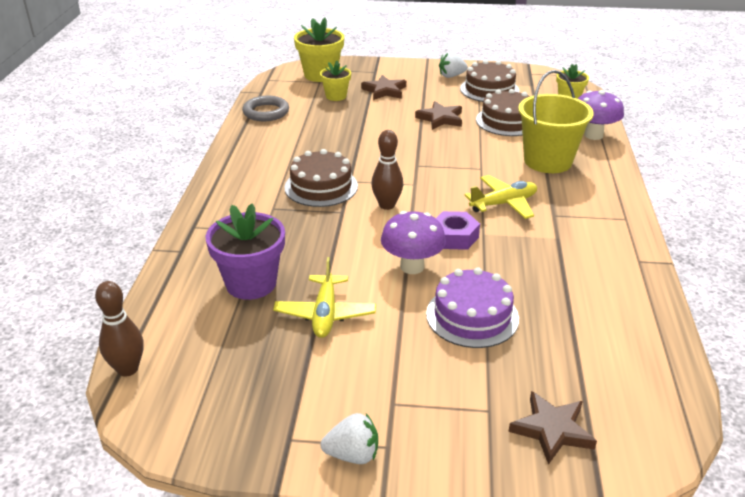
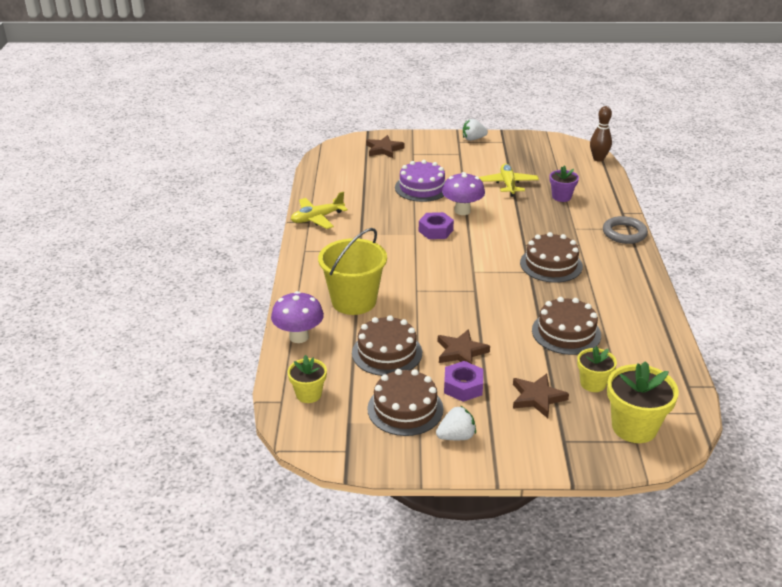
camera: 175 degrees right, 0 degrees up
(251, 283) = (561, 197): purple flower pot -> purple flower pot, size x0.60
(266, 112) = (657, 351): grey ring -> grey ring (624, 233)
(339, 127) = (566, 332): none -> brown cake
(387, 205) = (491, 251): brown bowling pin -> none
(442, 99) = (463, 386): none -> purple nut
(503, 204) = (398, 257): yellow plane -> yellow plane (317, 218)

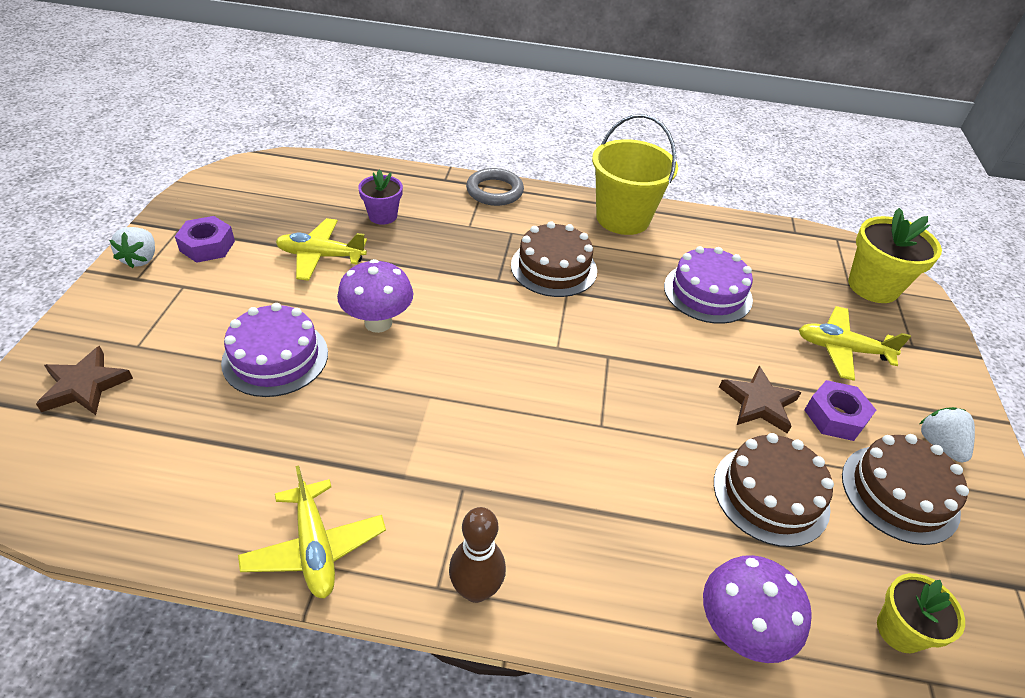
camera: 85 degrees left, 10 degrees up
(354, 301) = (628, 521): yellow bucket -> yellow bucket (622, 218)
(435, 230) = (428, 367): purple nut -> purple nut (207, 246)
(537, 398) = (841, 349): brown star -> yellow plane
(566, 332) = (707, 293): brown cake -> purple cake
(593, 383) = (804, 297): yellow flower pot -> none
(598, 159) = (295, 160): brown bowling pin -> brown bowling pin (476, 590)

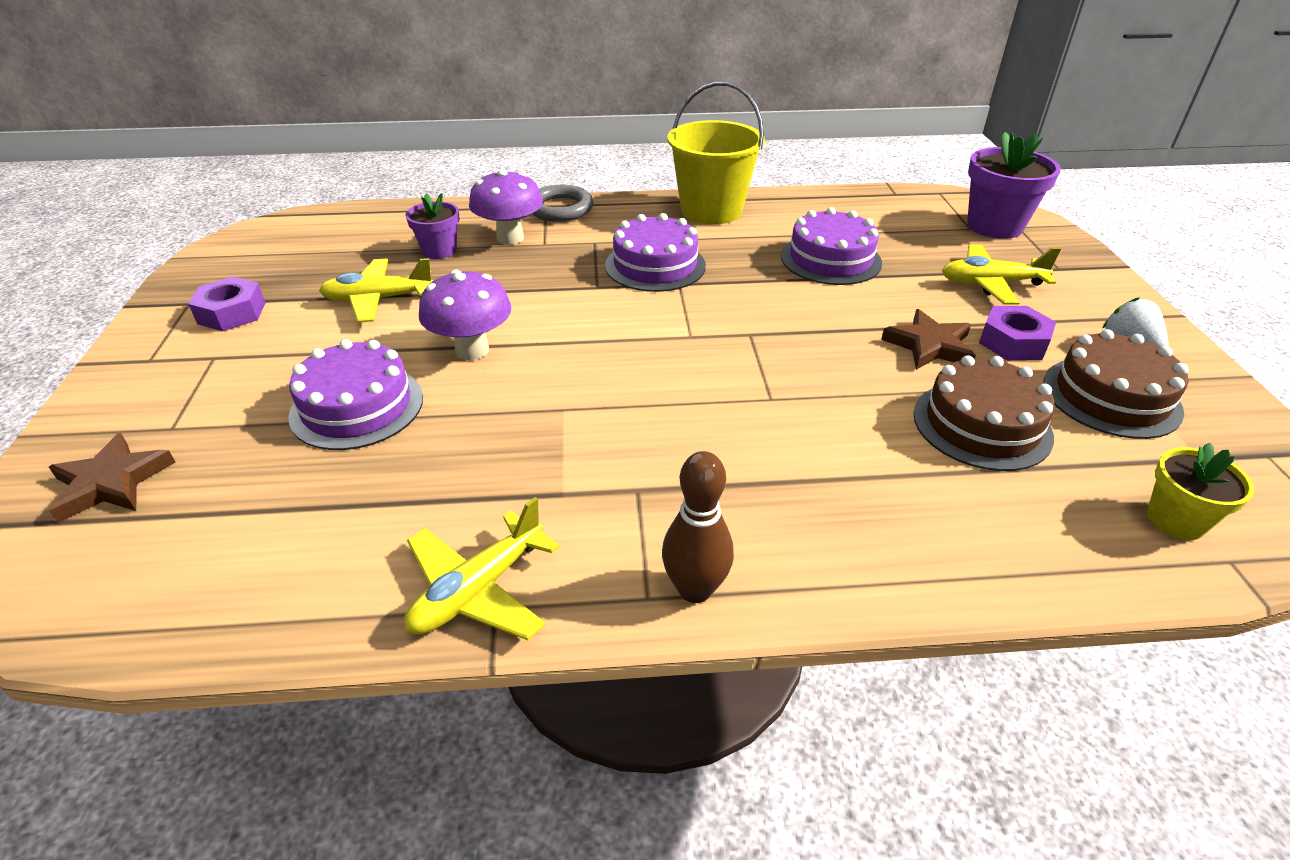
camera: 10 degrees left, 5 degrees down
(141, 259) = (148, 340): white strawberry -> none
(315, 547) = (478, 590): yellow plane -> yellow plane turned 75 degrees clockwise
(554, 268) = (655, 265): brown cake -> purple cake
(739, 631) = (1010, 560): purple mushroom -> purple mushroom (510, 238)
(873, 286) = (994, 226): yellow flower pot -> purple flower pot

